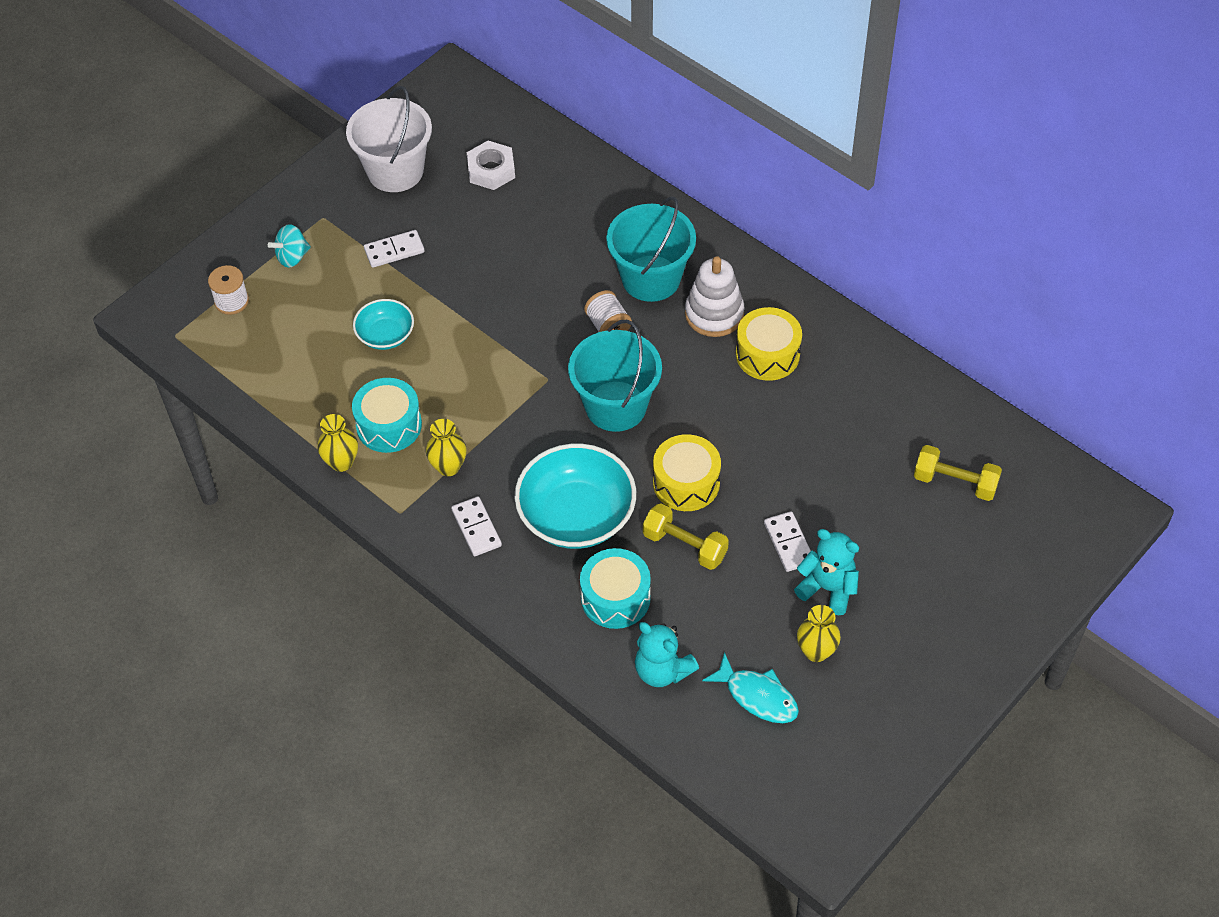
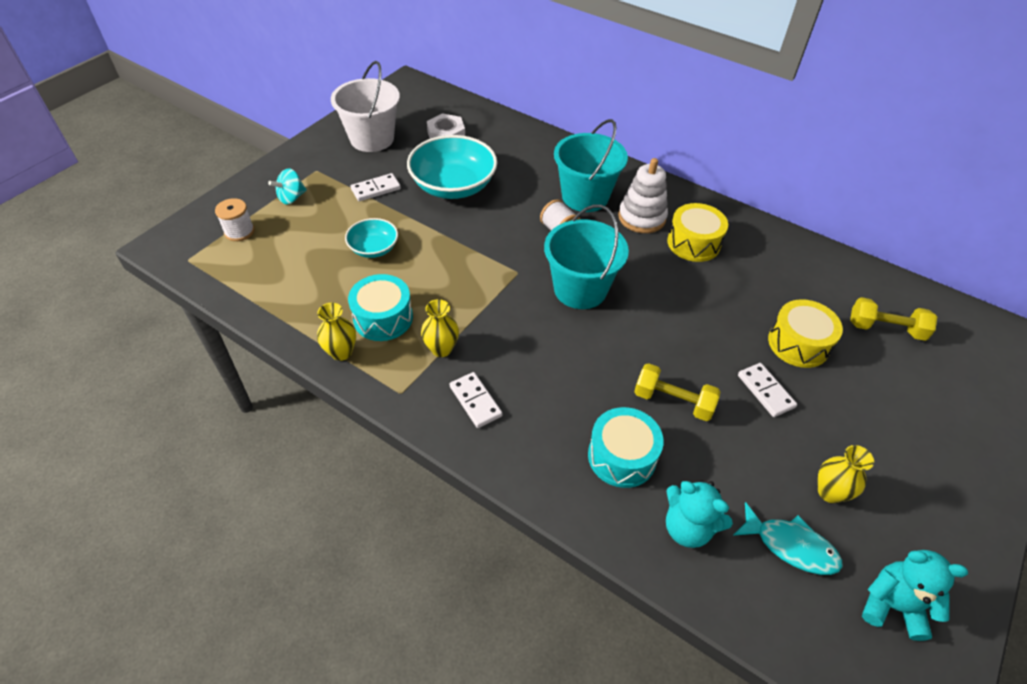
camera: 10 degrees left, 5 degrees down
(576, 515) = (567, 382): turquoise bowl -> turquoise bowl (453, 186)
(686, 483) = (658, 346): yellow drum -> yellow drum (798, 343)
(828, 588) = (816, 429): turquoise teddy bear -> turquoise teddy bear (892, 605)

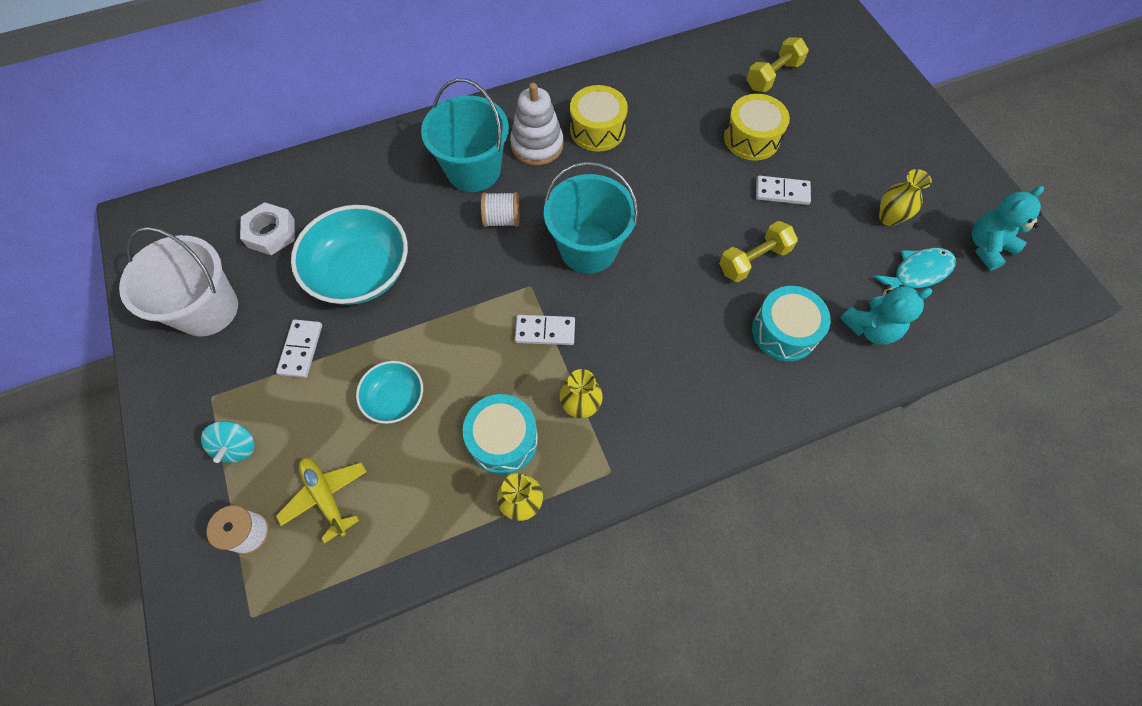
camera: 55 degrees left, 15 degrees up
(283, 252) = (326, 497): none -> yellow plane
(475, 401) = (661, 411): white domino -> white domino (545, 331)

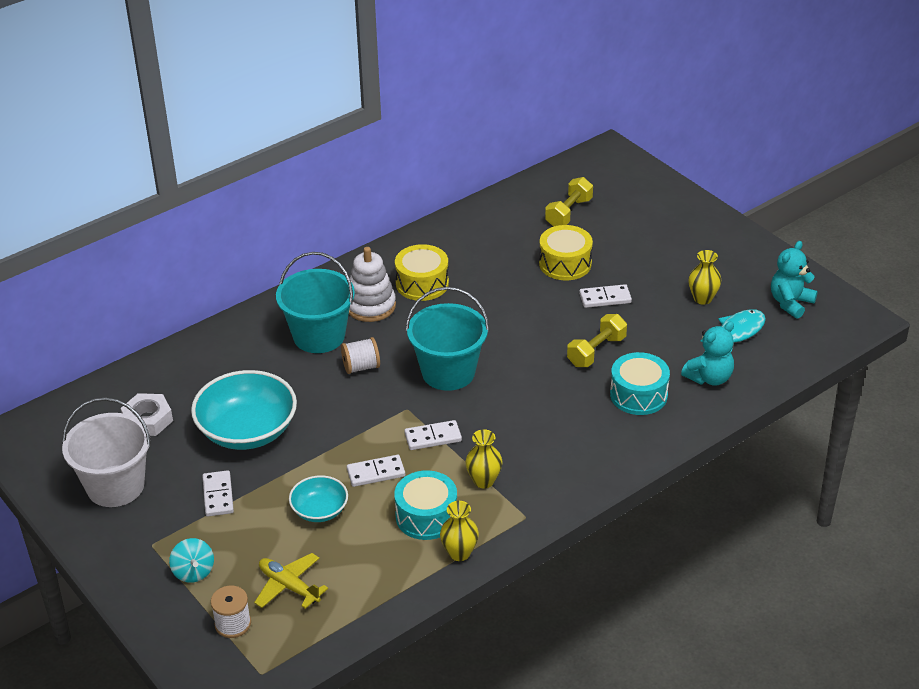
camera: 15 degrees left, 25 degrees down
(470, 363) = (376, 473): none -> white domino

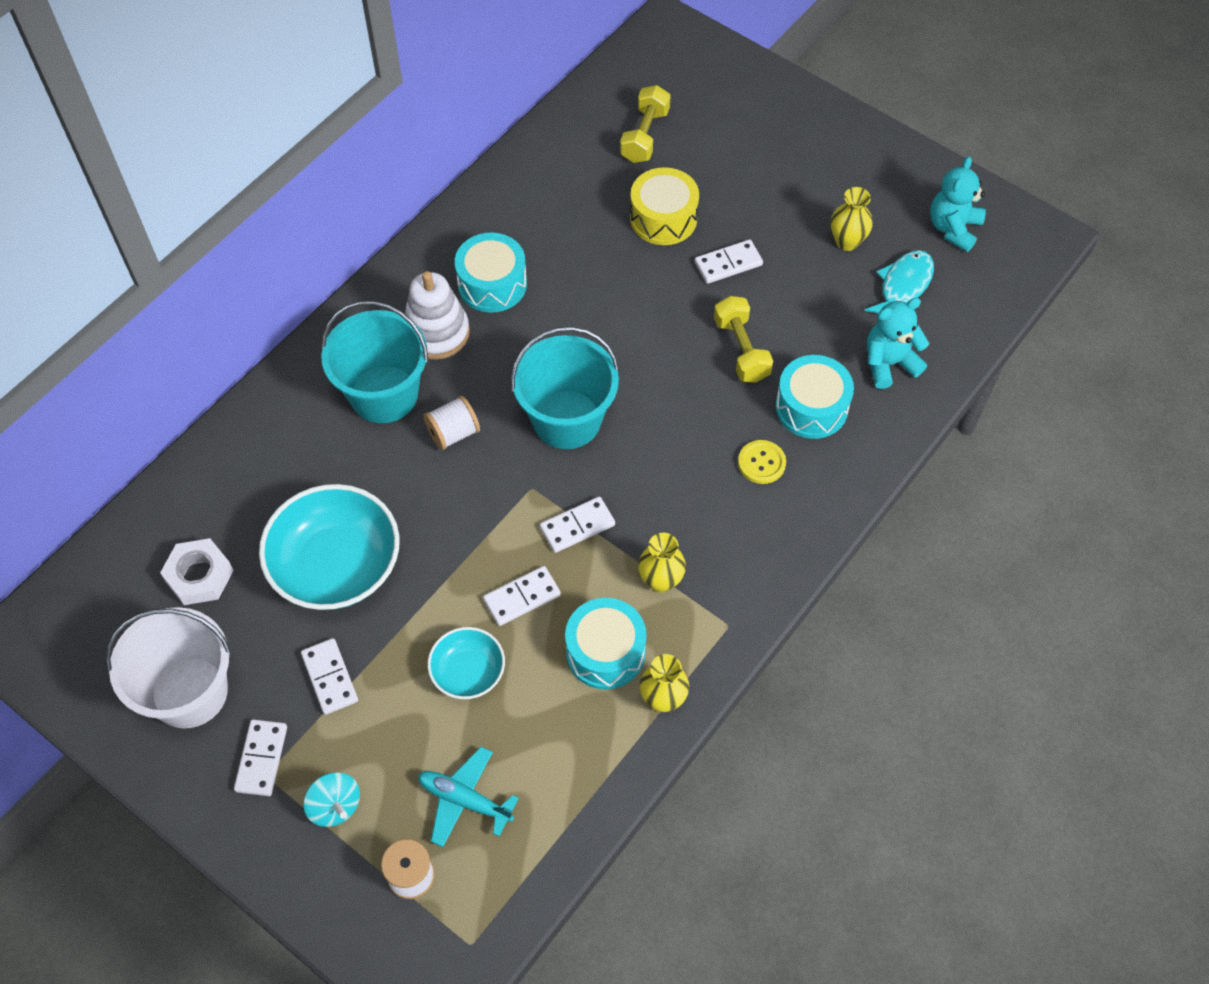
camera: 15 degrees left, 20 degrees up
(151, 534) = (262, 759): none -> white domino
(289, 586) = (465, 800): yellow plane -> turquoise plane
(422, 283) = (492, 284): yellow drum -> turquoise drum
(587, 422) = (761, 463): none -> yellow button
(596, 351) = (741, 349): yellow dumbbell -> yellow dumbbell turned 45 degrees counterclockwise
(709, 378) = (889, 363): turquoise teddy bear -> turquoise teddy bear turned 150 degrees counterclockwise

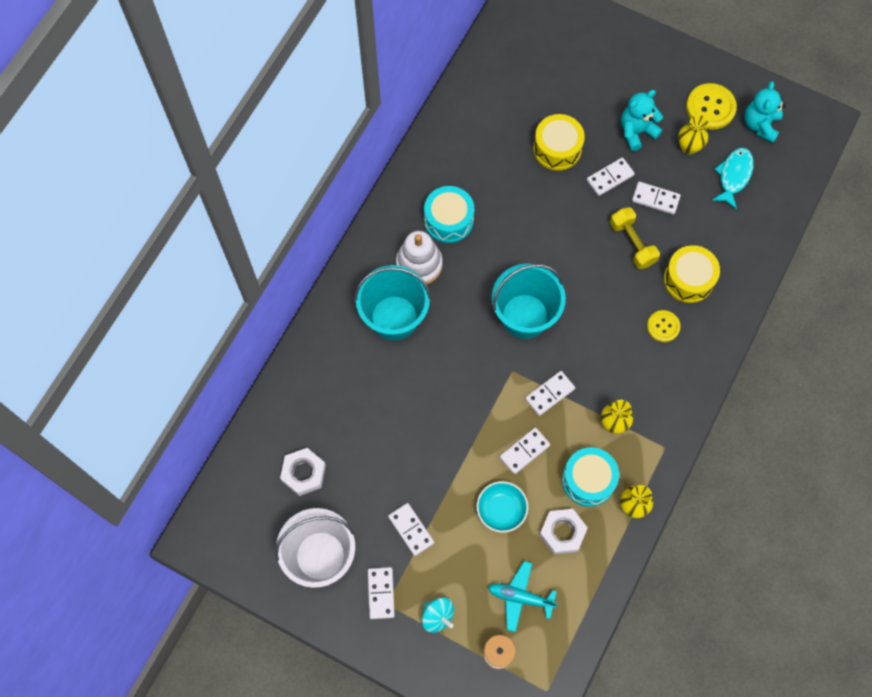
camera: 10 degrees left, 10 degrees up
(336, 565) = (394, 450): turquoise bowl -> none
(453, 433) = (449, 339): white spool -> none
(550, 719) = (562, 532): none -> white nut
(644, 136) = (529, 83): yellow dumbbell -> none
(786, 299) = (655, 199): none -> white domino
(811, 407) = (688, 279): turquoise drum -> yellow drum
(887, 198) = (710, 107): none -> yellow button
(889, 363) = (734, 237): turquoise teddy bear -> turquoise teddy bear (636, 131)

